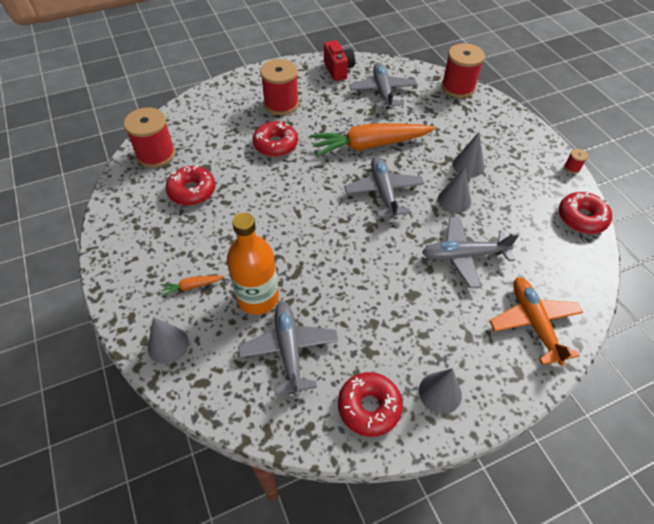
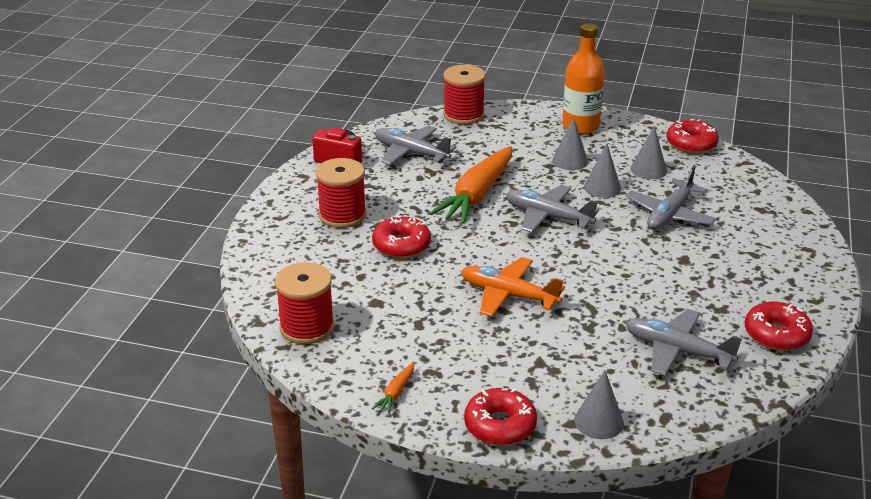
camera: 50 degrees left, 20 degrees down
(192, 191) = (401, 325): red donut -> red donut (500, 425)
(192, 286) = (539, 377): orange carrot -> orange carrot (396, 393)
(258, 298) = (598, 343): orange bottle -> orange bottle (580, 126)
(440, 392) = (794, 294): grey cone -> grey cone (648, 169)
(533, 323) = (770, 219): orange plane -> orange plane (508, 295)
(572, 167) = (633, 118): red spool -> none

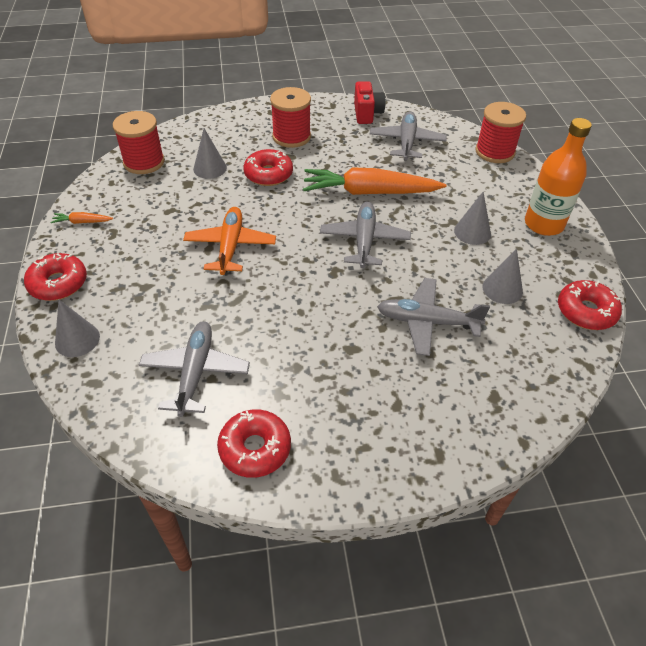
camera: 65 degrees right, 15 degrees up
(602, 187) = (441, 264): grey cone -> grey cone (210, 168)

